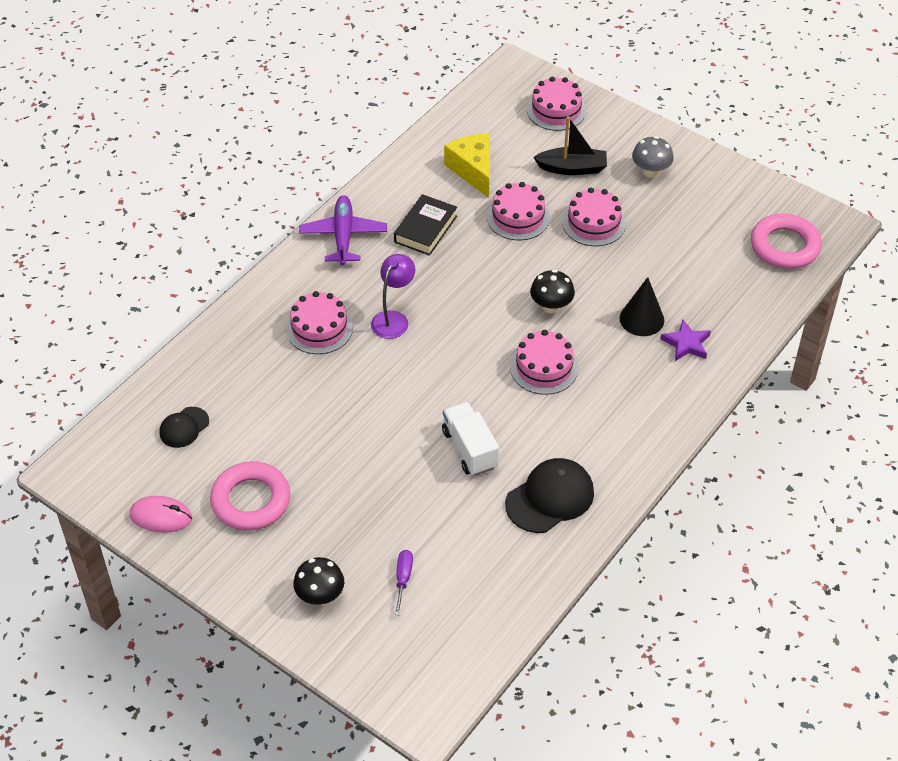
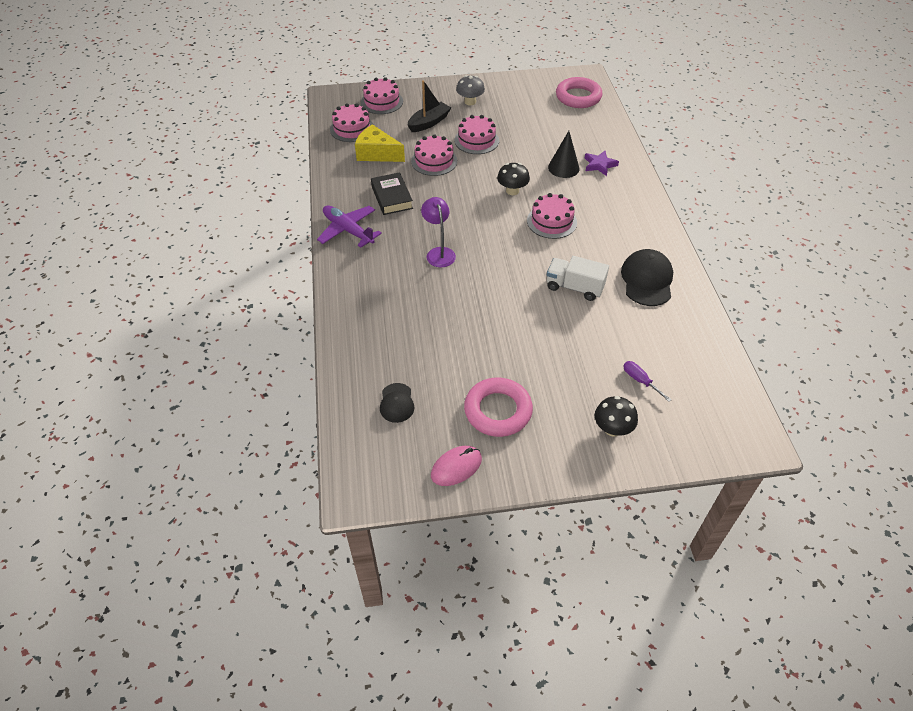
camera: 45 degrees left, 0 degrees up
(319, 328) = (403, 287): pink cake -> pink cake (352, 129)

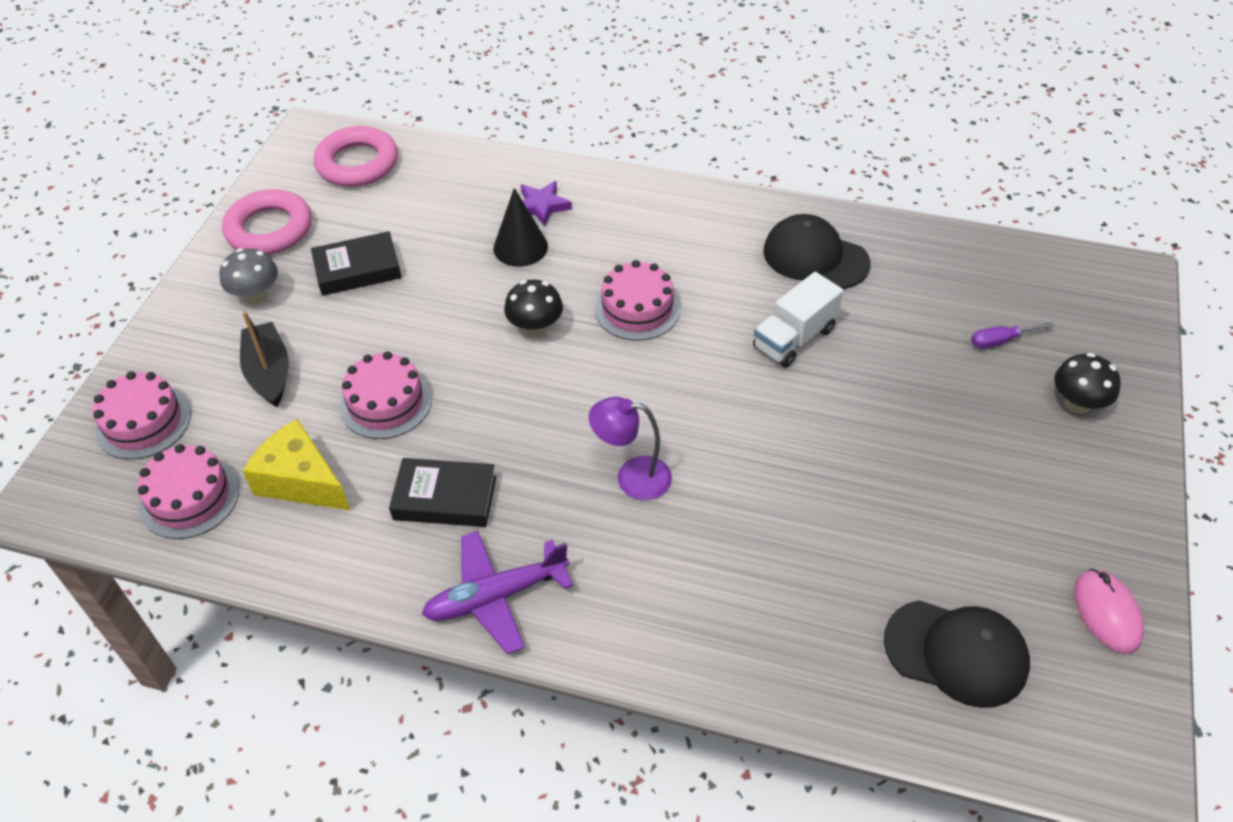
camera: 65 degrees left, 0 degrees up
(377, 154) = (301, 481): yellow cheese -> yellow cheese turned 75 degrees clockwise
(396, 403) = (956, 653): black cap -> black cap, size x1.71
(476, 140) = (372, 325): pink cake -> none
(498, 411) = (1010, 521): pink ring -> pink ring (269, 229)
(508, 123) = (357, 269): none -> black book

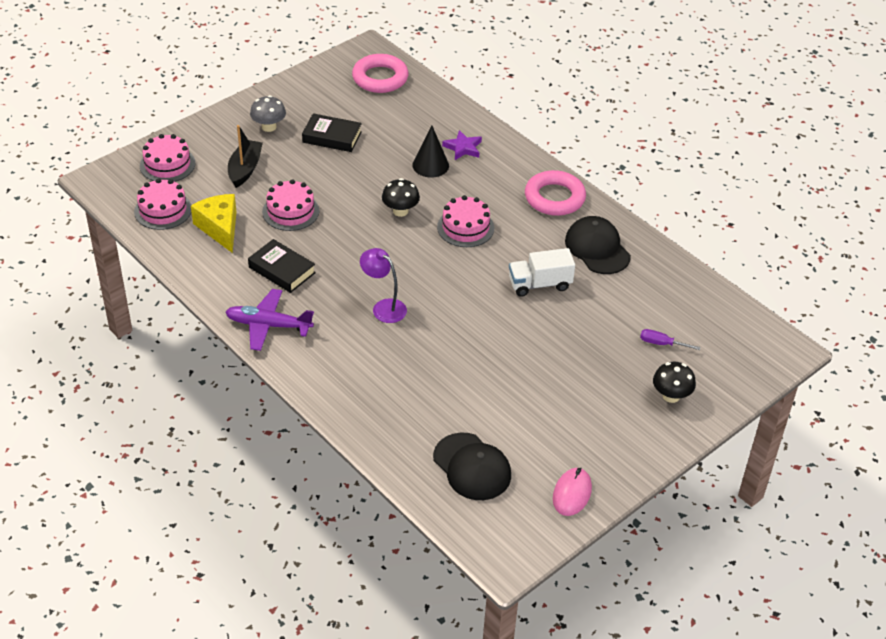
camera: 30 degrees right, 5 degrees down
(269, 229) = (303, 94): pink ring -> pink ring (554, 198)

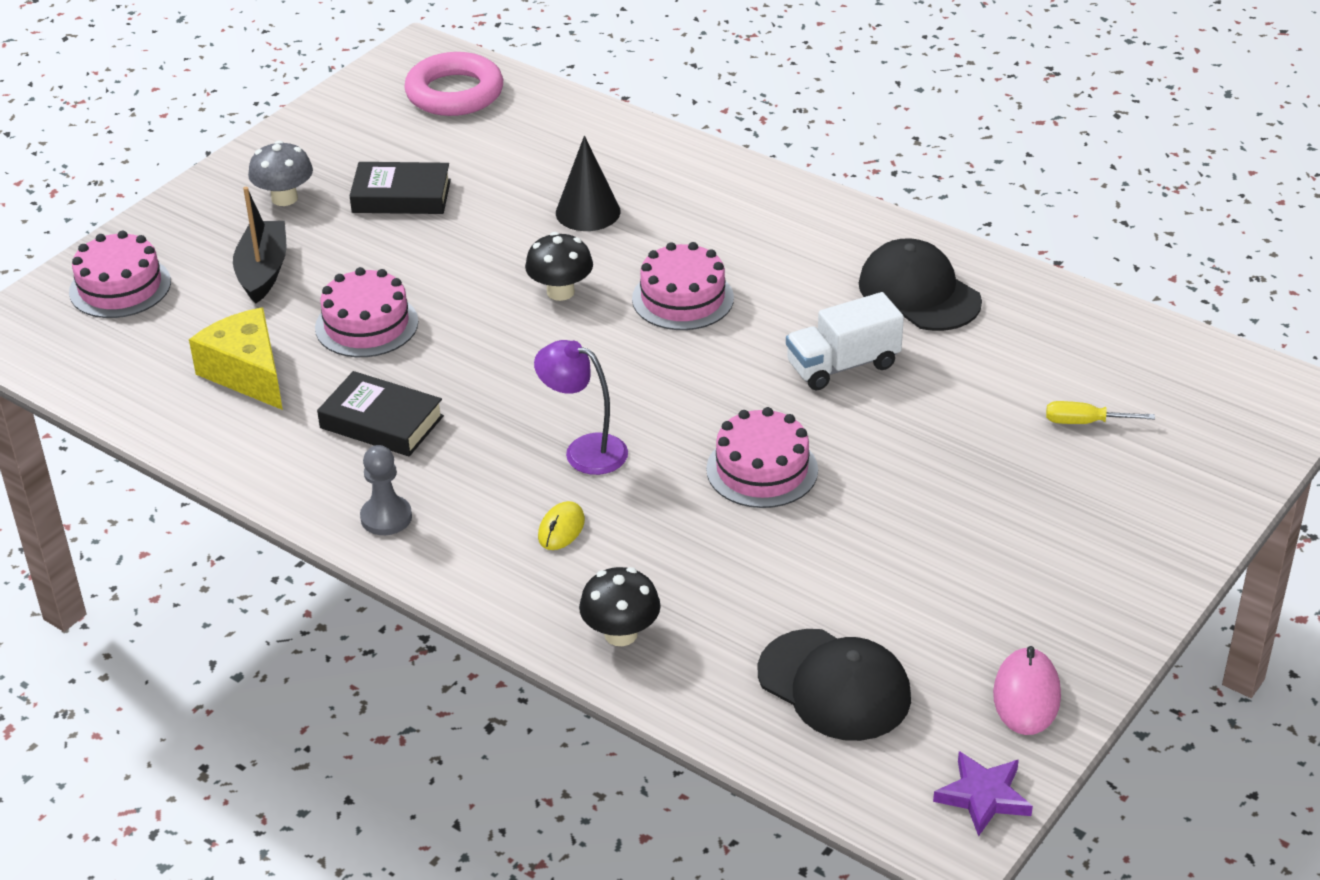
camera: 10 degrees left, 5 degrees down
(163, 210) = (134, 362): pink cake -> pink cake (762, 470)
(268, 325) = (386, 517): purple plane -> grey pawn
(357, 350) = (561, 529): none -> yellow mouse
(463, 148) = (634, 176): purple star -> purple star (983, 796)
(554, 198) = (817, 227): pink ring -> none
(661, 343) = (1085, 422): purple screwdriver -> yellow screwdriver
(671, 396) = (1134, 502): black mushroom -> black mushroom (621, 634)

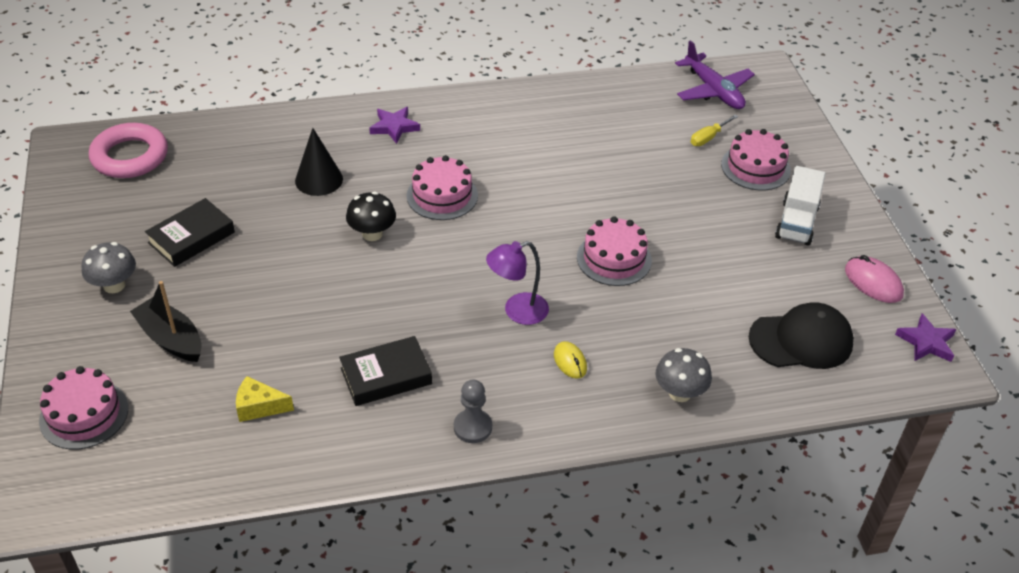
camera: 50 degrees left, 5 degrees up
(247, 373) = (259, 407): yellow cheese -> yellow cheese, size x0.61
(366, 325) = (289, 327): pink cake -> pink cake (755, 167)
(621, 634) = (680, 393): black mushroom -> grey mushroom
(739, 204) = (394, 127): none -> purple star
(842, 365) = (570, 180): white truck -> white truck (796, 222)
(919, 293) = (549, 120): black cap -> none
(1183, 378) = (714, 91): none -> purple plane

